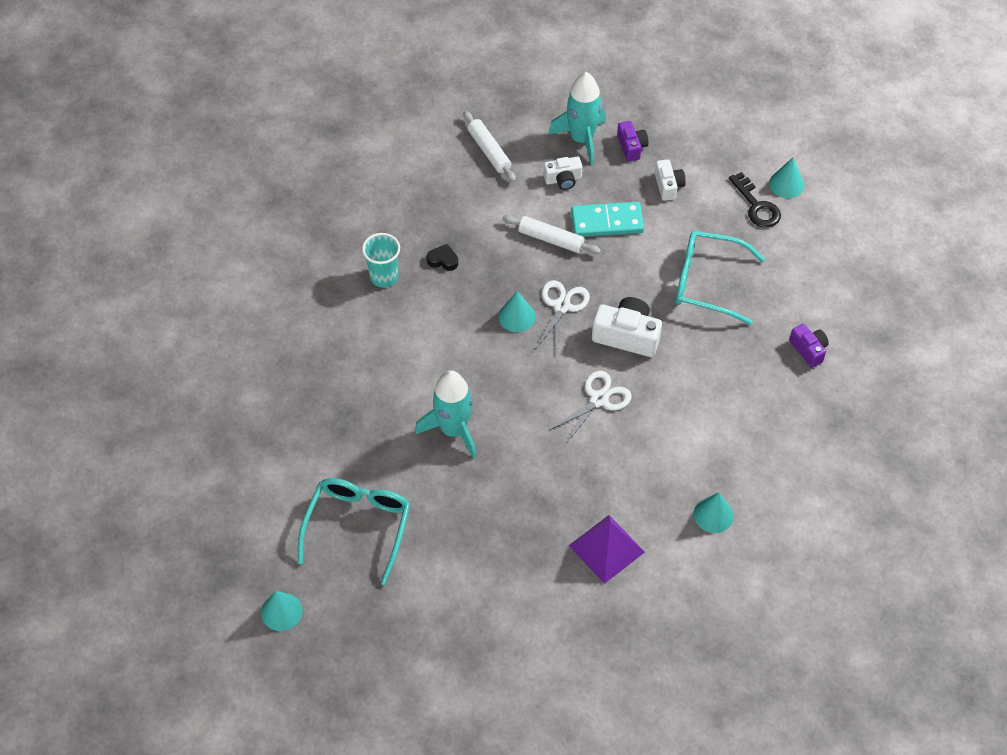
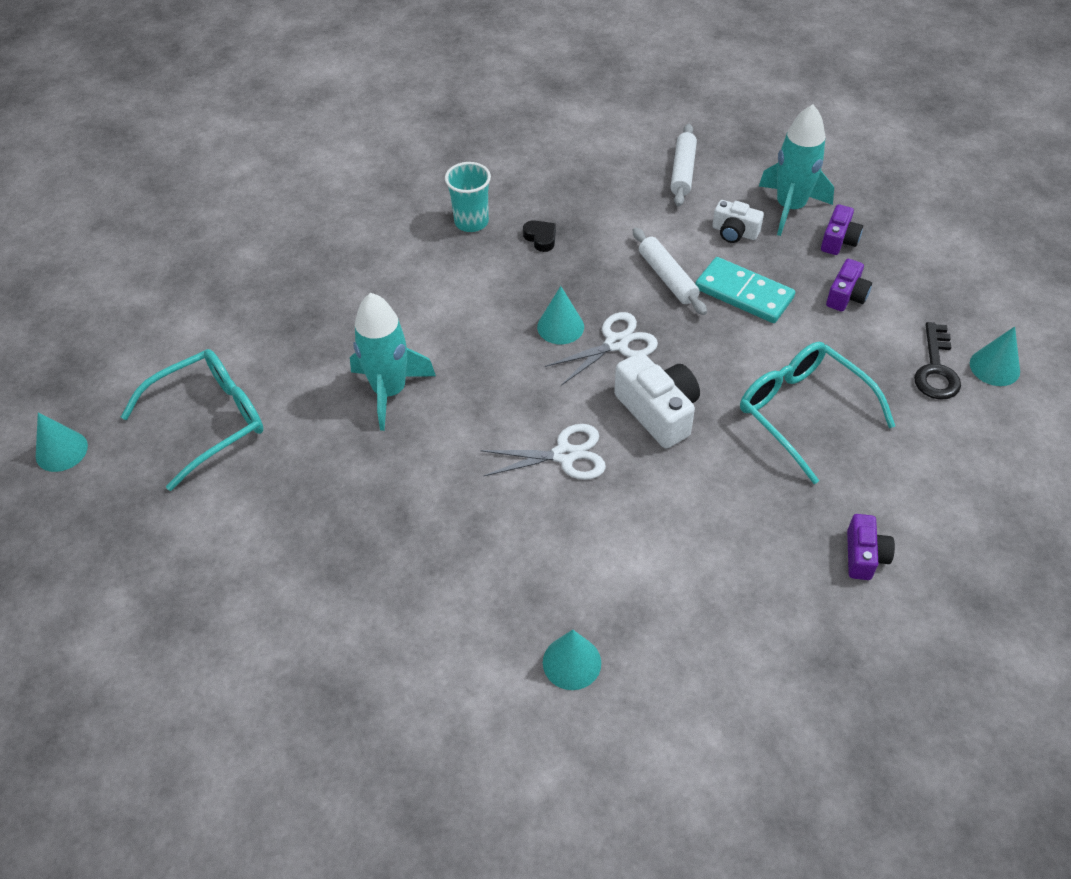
camera: 40 degrees right, 5 degrees down
(606, 548) = (417, 613): purple pyramid -> none
(668, 186) = (846, 296): white camera -> purple camera

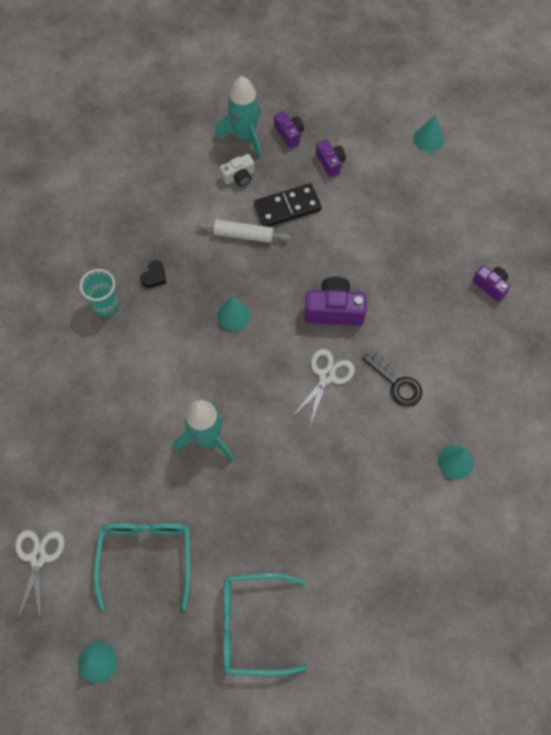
camera: 55 degrees left, 15 degrees up
(541, 238) = (154, 277): black heart -> black heart turned 120 degrees clockwise
(616, 343) = (270, 295): white scissors -> white scissors (38, 557)
(658, 411) = (334, 310): white camera -> purple camera
(683, 171) = (167, 164): white rolling pin -> none
(744, 293) = (287, 207): turquoise domino -> black domino
(802, 412) = (388, 244): turquoise glasses -> turquoise glasses (252, 625)
(936, 369) = (409, 164): black key -> black key (396, 383)

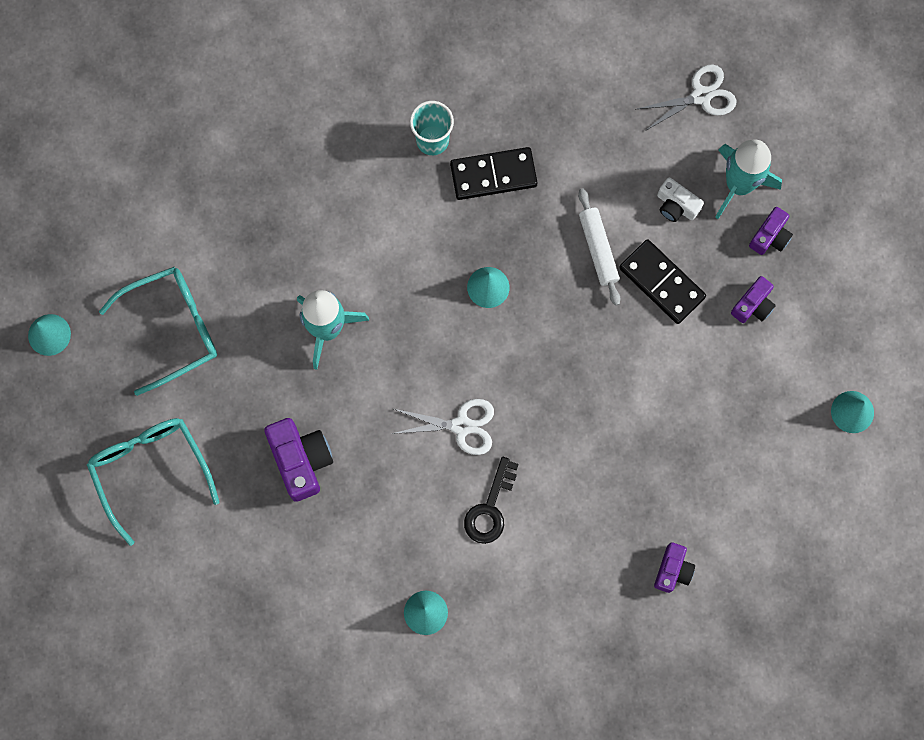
camera: 65 degrees right, 10 degrees up
(38, 557) = (123, 222): white scissors -> white scissors (701, 96)
(154, 277) = (493, 175): black heart -> black domino
(334, 310) = (549, 398): purple camera -> purple camera (301, 460)

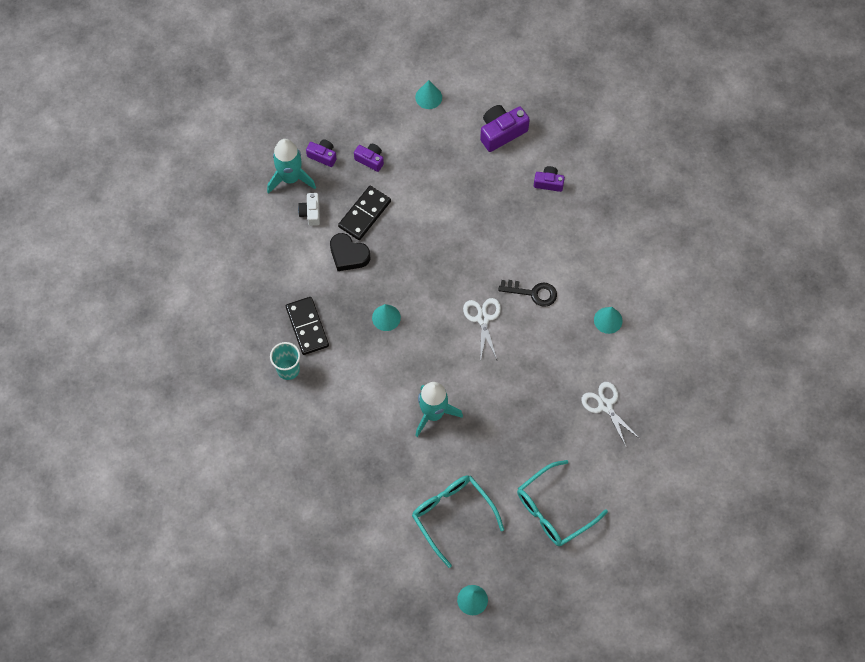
camera: 100 degrees left, 10 degrees down
(301, 460) = (526, 414): purple camera -> purple camera (501, 132)
(598, 249) = (348, 255): white rolling pin -> black heart
(676, 205) = (311, 213): white camera -> white camera turned 150 degrees clockwise
(701, 96) = (232, 208): white scissors -> white scissors (605, 405)

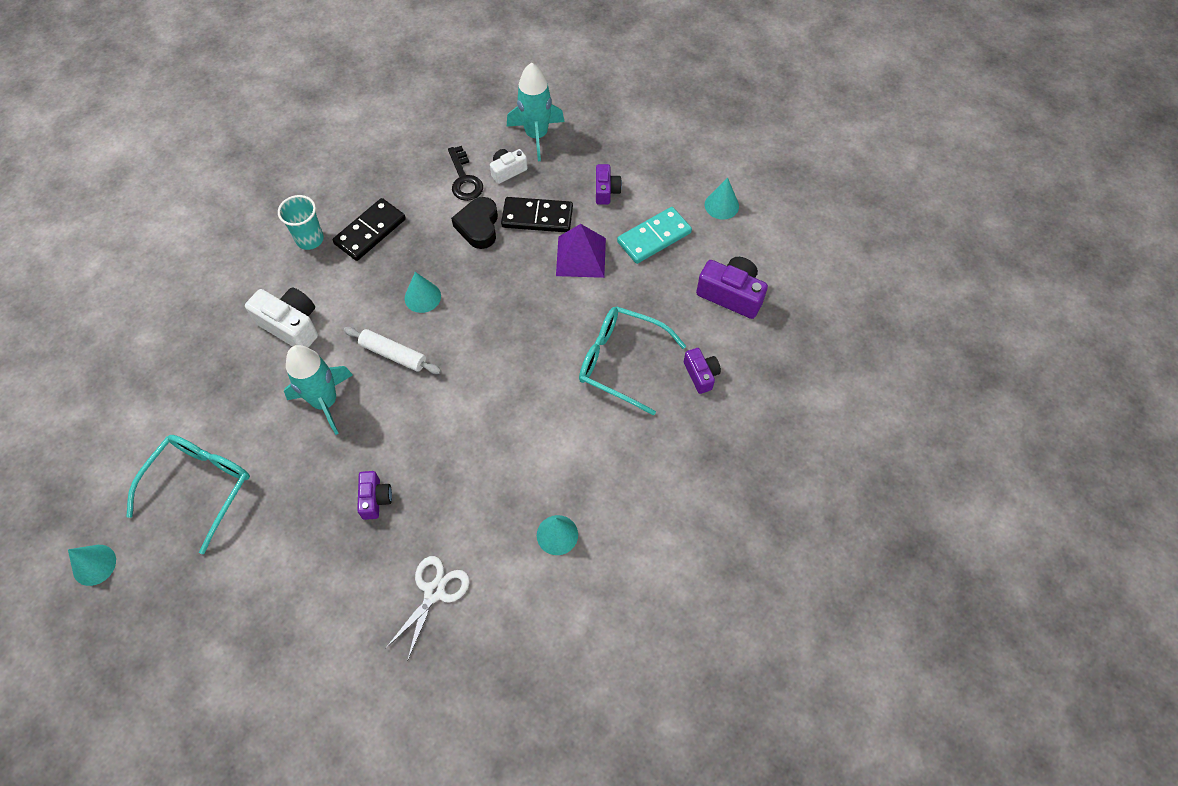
camera: 60 degrees right, 5 degrees down
(323, 156) = (581, 149): purple camera -> purple camera (375, 499)
(357, 411) = (291, 325): none -> white camera
(415, 204) = (581, 256): none -> purple pyramid
(421, 356) = (393, 354): none -> white rolling pin
(428, 152) = (654, 237): none -> turquoise domino
(483, 318) = (477, 393): white scissors -> none
(533, 293) = (543, 430): black key -> black key (464, 179)
(553, 510) = (256, 601): turquoise glasses -> turquoise glasses (621, 362)

